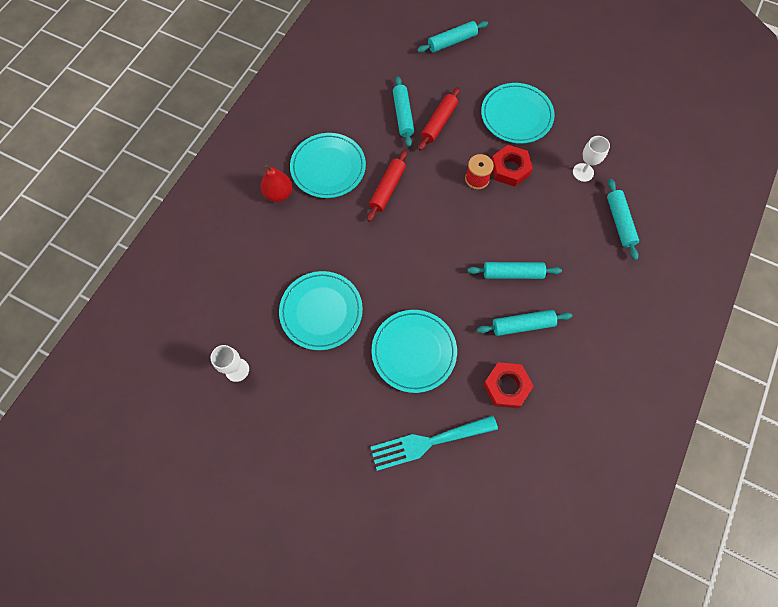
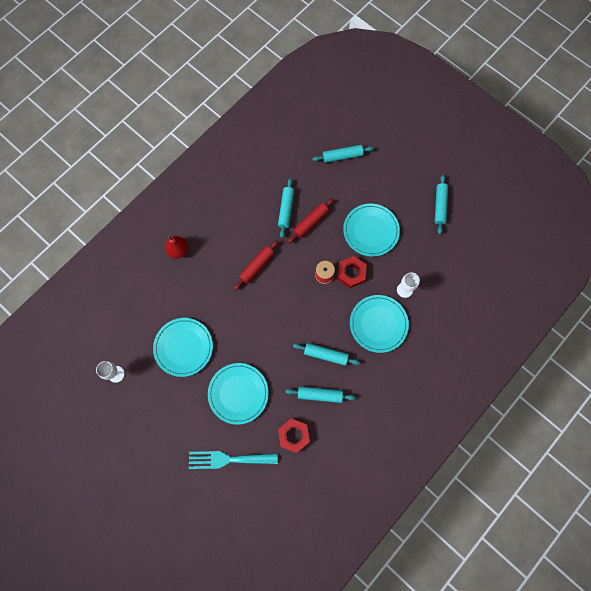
camera: 15 degrees right, 5 degrees up
(328, 167) = (219, 238): turquoise plate -> turquoise plate (378, 324)
(619, 222) = (417, 336): turquoise rolling pin -> turquoise rolling pin (440, 206)

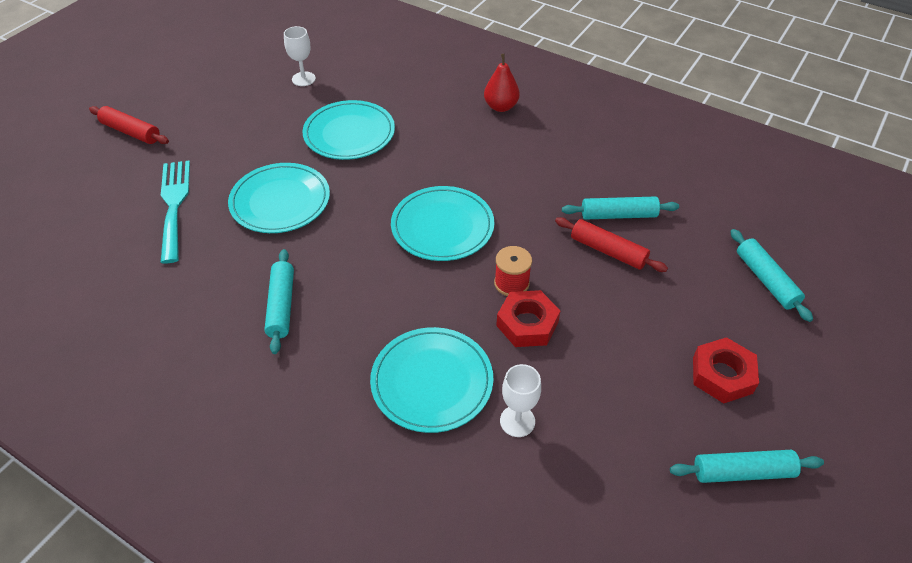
camera: 80 degrees right, 25 degrees down
(257, 266) = (501, 193): red rolling pin -> red rolling pin (131, 132)
(293, 435) = (208, 279): red nut -> red nut (722, 375)
(325, 355) = (357, 305): turquoise rolling pin -> none
(371, 231) = (627, 345): turquoise plate -> turquoise plate (442, 226)

